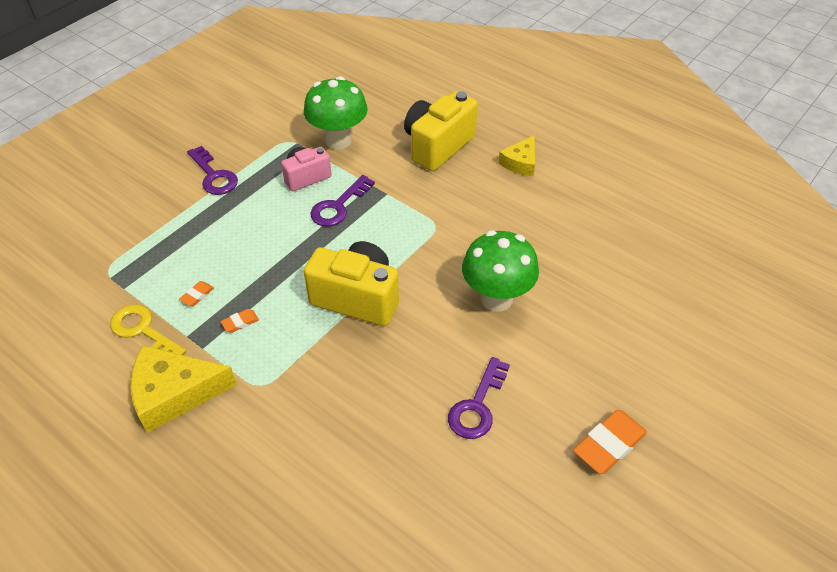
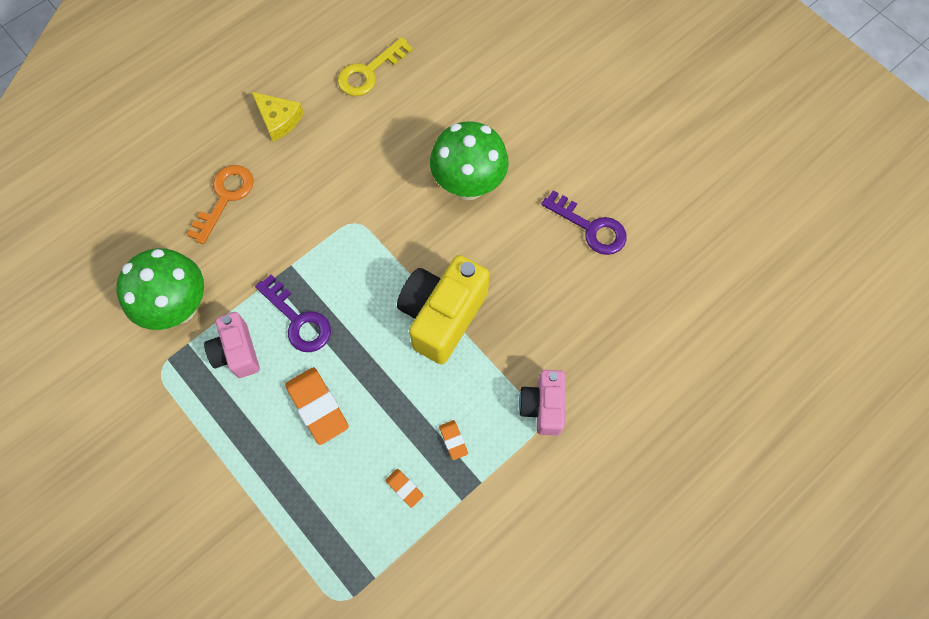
camera: 80 degrees left, 20 degrees up
(143, 331) = (445, 550): yellow key -> yellow key (369, 72)
(174, 393) = (537, 512): yellow cheese -> none
(214, 176) = (201, 467): purple key -> none
(276, 386) = (543, 406): none -> pink camera
(437, 146) = (225, 197): yellow camera -> orange key
(609, 444) = (642, 135): orange eraser -> orange eraser (317, 407)

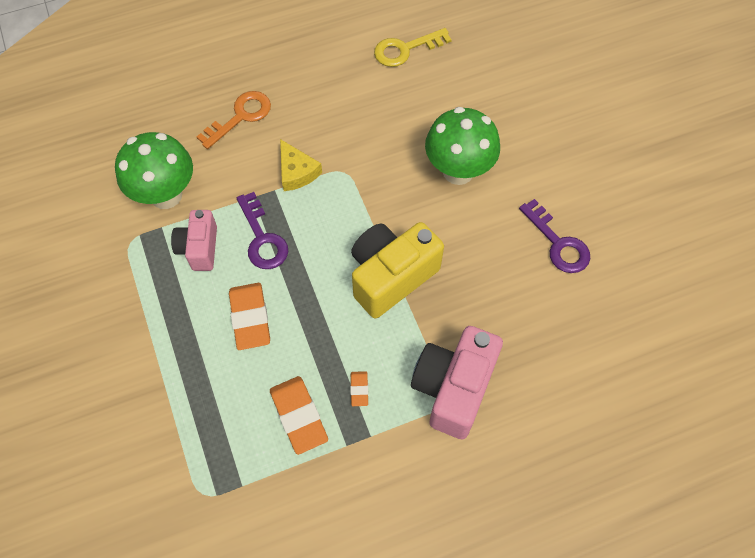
camera: 20 degrees right, 5 degrees down
(278, 119) = (311, 66): yellow cheese -> yellow cheese (297, 172)
(404, 488) = (299, 416): orange eraser -> orange eraser, size x2.04
(543, 406) = (453, 388): pink camera -> pink camera, size x1.66

